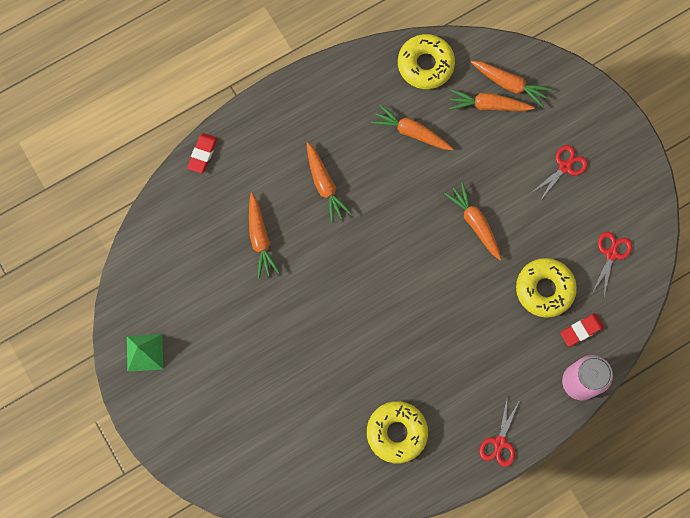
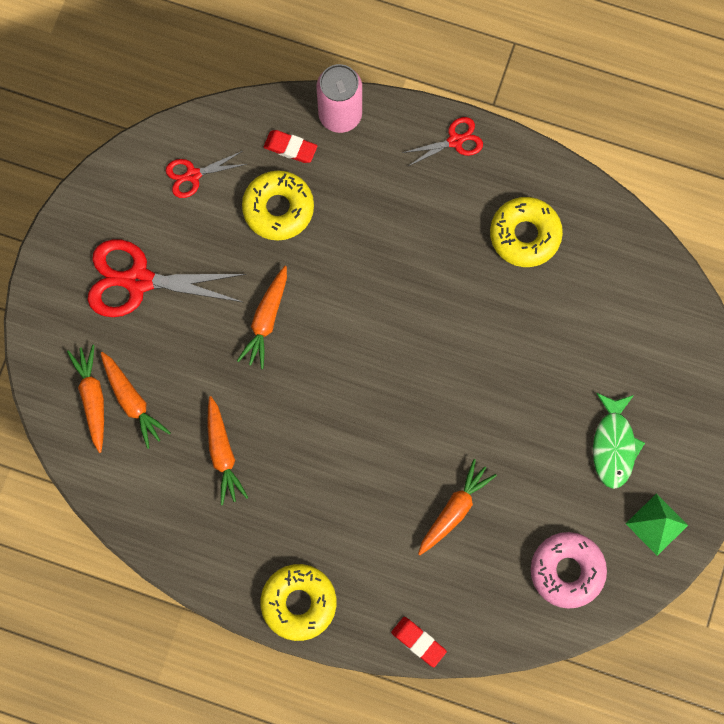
camera: 130 degrees left, 0 degrees up
(166, 274) = (567, 571): none -> pink donut
(202, 154) = (418, 642): red eraser -> red eraser turned 60 degrees clockwise
(214, 369) = (614, 445): none -> green fish
(324, 185) = (348, 493): orange carrot -> none
(425, 65) = (138, 497): yellow donut -> yellow donut (299, 603)
(564, 167) = (139, 281): red scissors -> red scissors, size x1.91

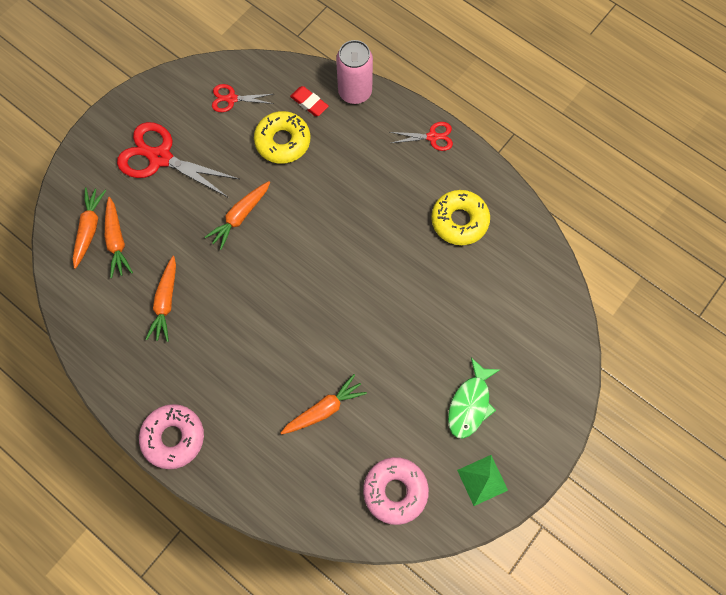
camera: 20 degrees right, 5 degrees down
(299, 603) = (173, 437): yellow donut -> pink donut
(418, 642) = (253, 504): red eraser -> none

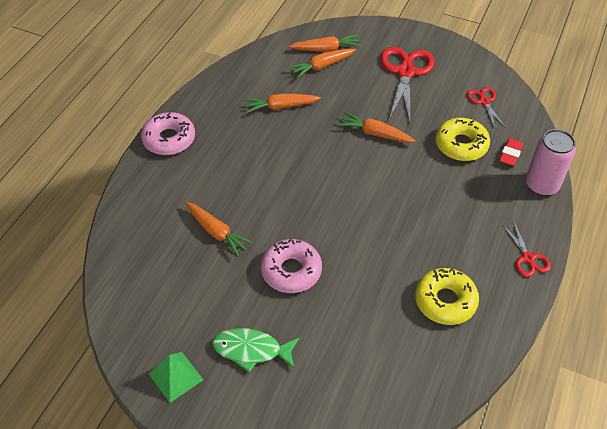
camera: 75 degrees right, 20 degrees down
(395, 491) = (152, 303): pink donut -> pink donut (291, 271)

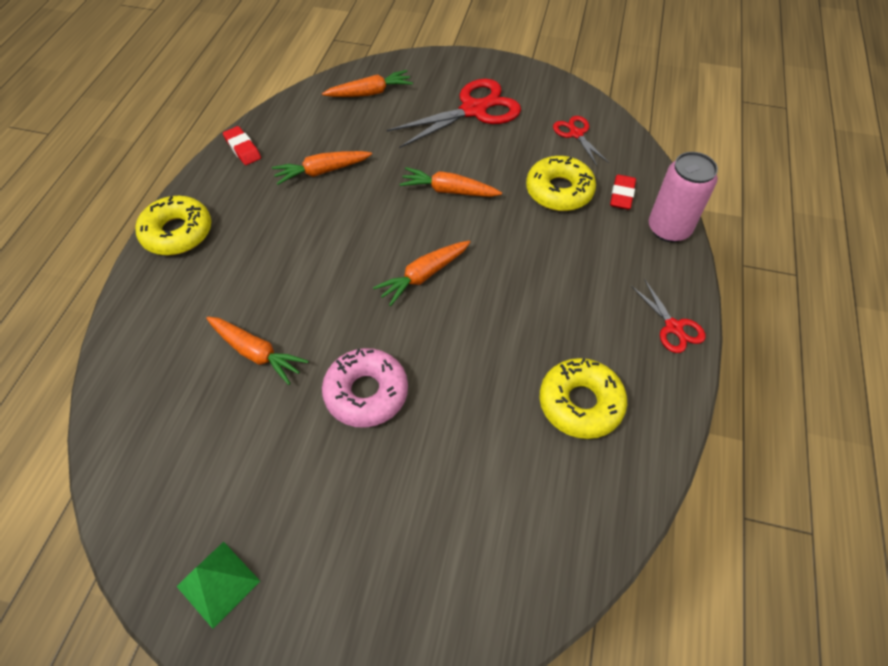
camera: 10 degrees left, 5 degrees up
(169, 139) = (177, 233): pink donut -> yellow donut
(223, 82) = (243, 149): none -> red eraser
(251, 350) = (325, 521): green fish -> none
(322, 66) = (368, 114): orange carrot -> orange carrot (424, 276)
(405, 72) = (473, 110): red scissors -> red scissors turned 60 degrees clockwise

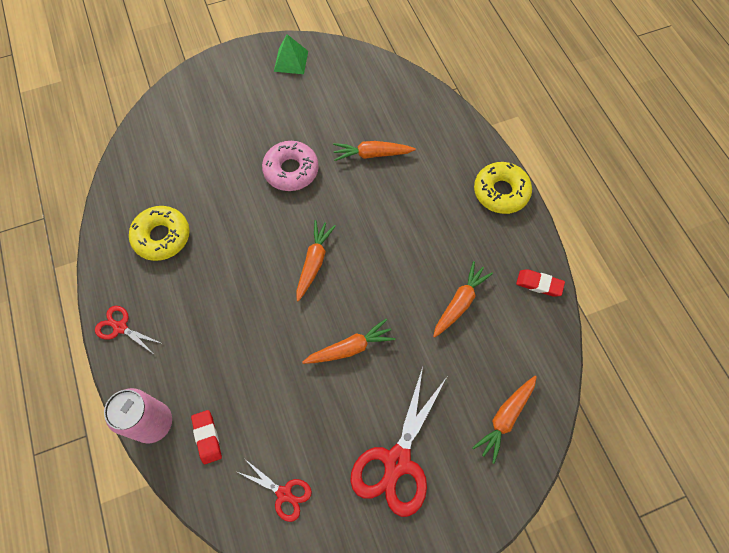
camera: 145 degrees right, 10 degrees up
(559, 191) = (262, 406): yellow donut -> none

